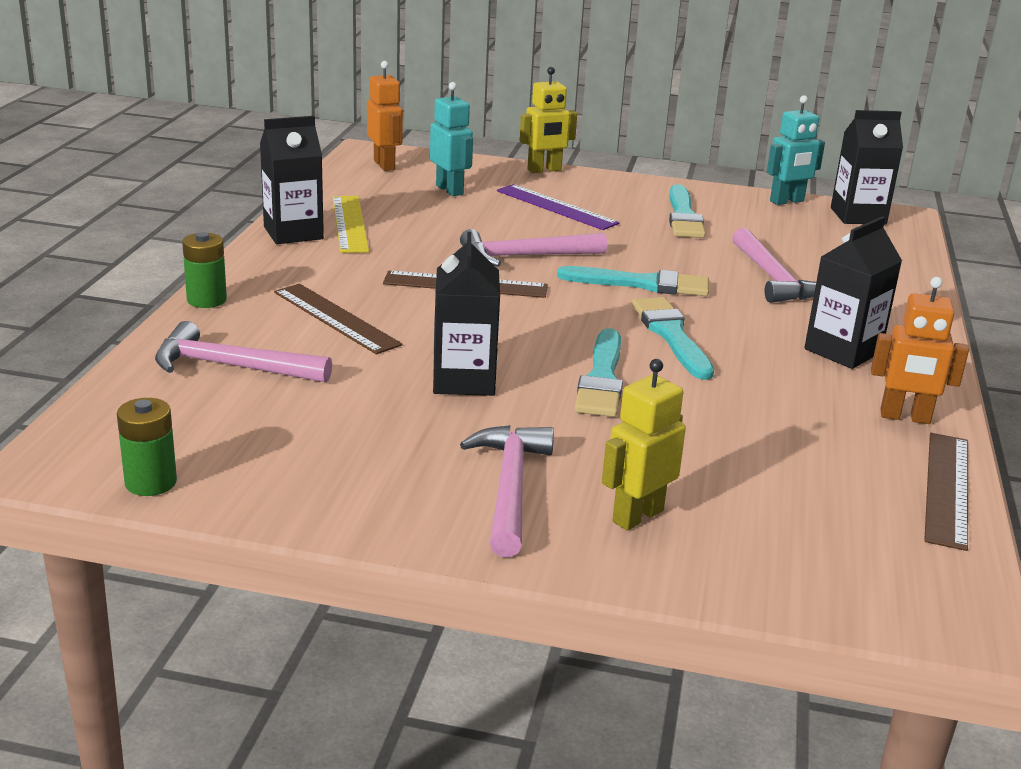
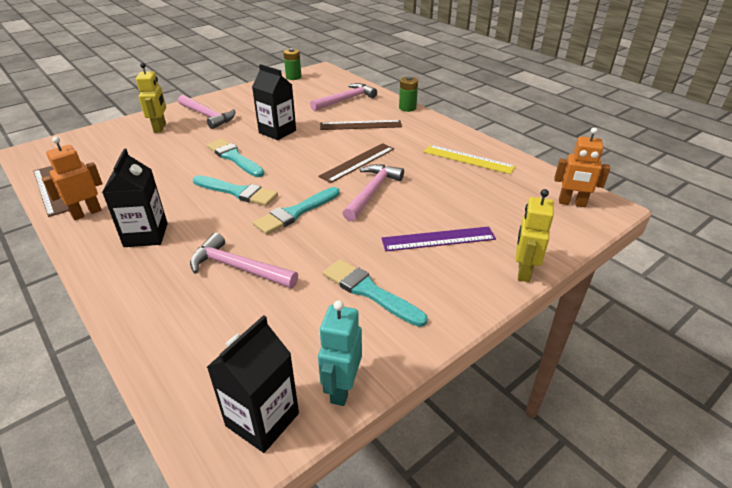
camera: 130 degrees right, 10 degrees up
(293, 233) = (467, 142): black carton -> none
(450, 190) = (503, 209): turquoise robot -> none

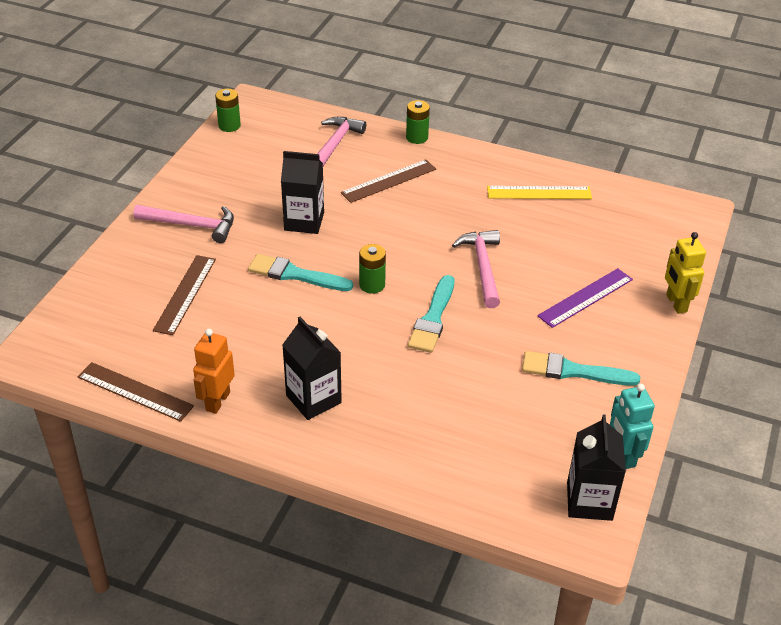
camera: 30 degrees left, 5 degrees up
(160, 128) = (153, 263): yellow robot -> none
(237, 192) = (348, 316): turquoise brush -> none
(238, 267) = (441, 395): pink hammer -> none
(277, 178) = (372, 285): none -> green battery
(358, 162) = (434, 235): brown ruler -> brown ruler (185, 294)
(572, 203) = (667, 215): orange robot -> none

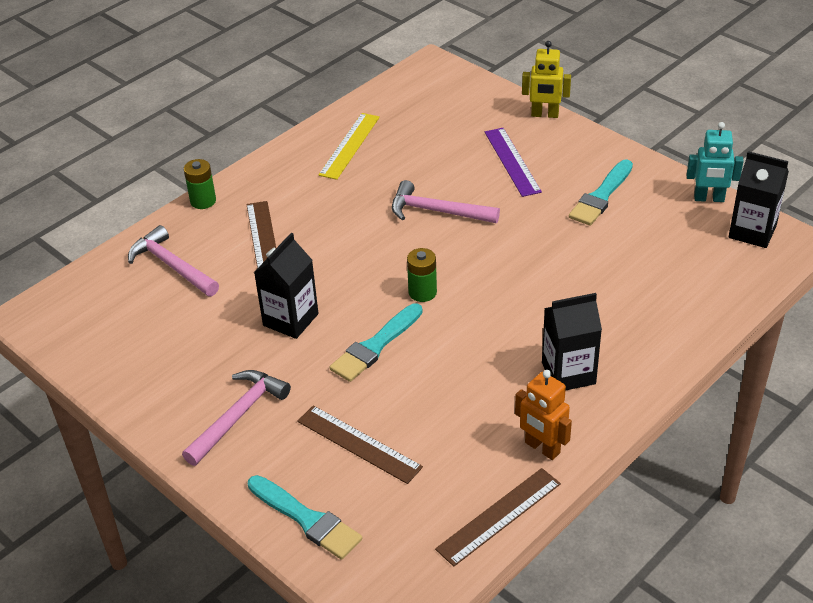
camera: 65 degrees left, 0 degrees up
(229, 126) = (65, 345): green battery -> none
(433, 318) = (492, 262): turquoise brush -> turquoise brush (306, 519)

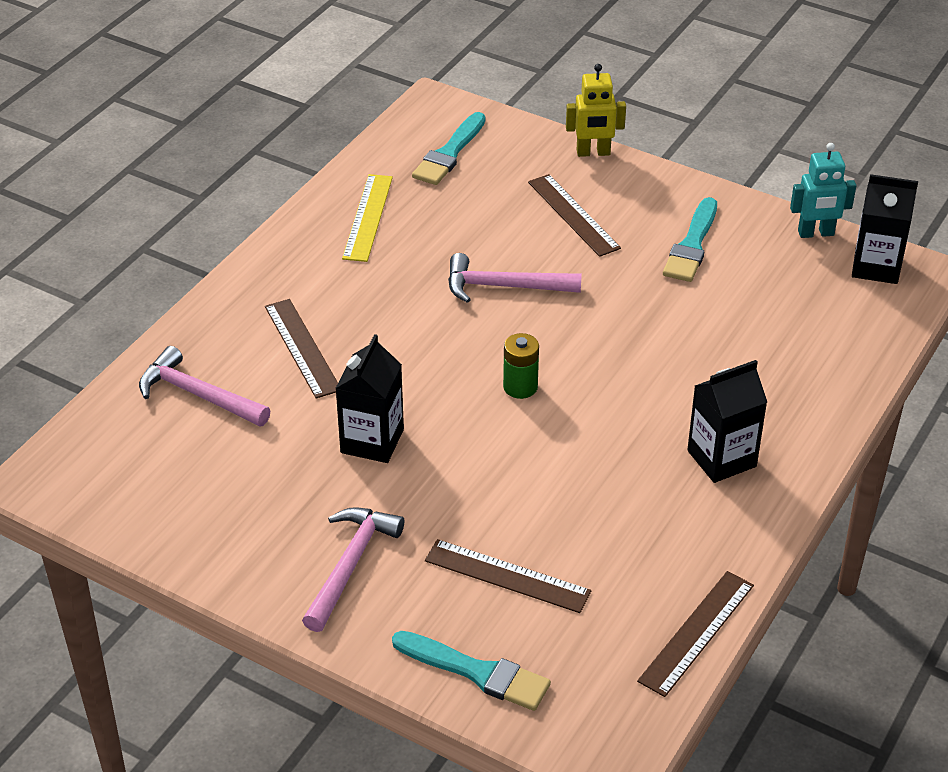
camera: 15 degrees left, 0 degrees up
(203, 201) = (207, 309): green battery -> none
(375, 345) = (486, 458): turquoise brush -> turquoise brush (449, 153)
(512, 161) = (573, 215): purple ruler -> brown ruler
(542, 448) = (719, 548): orange robot -> none

